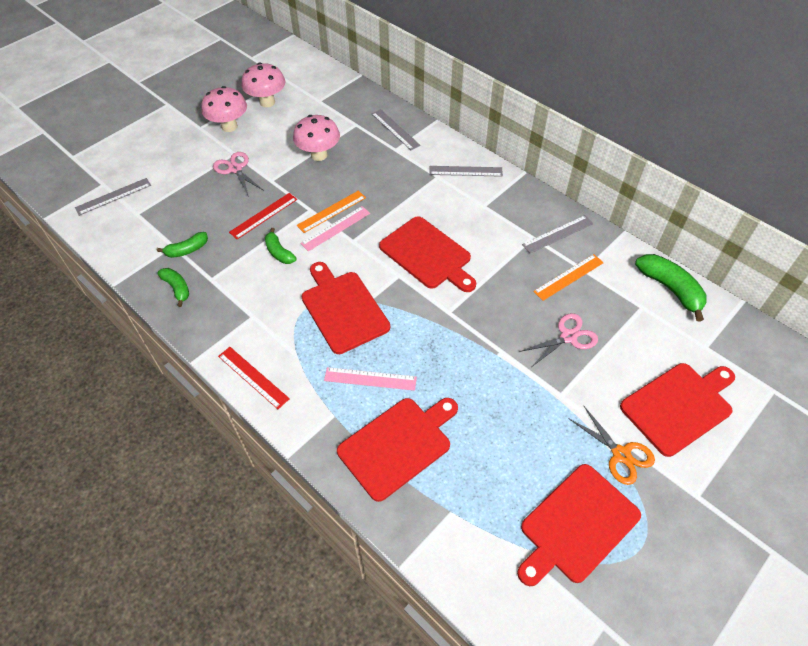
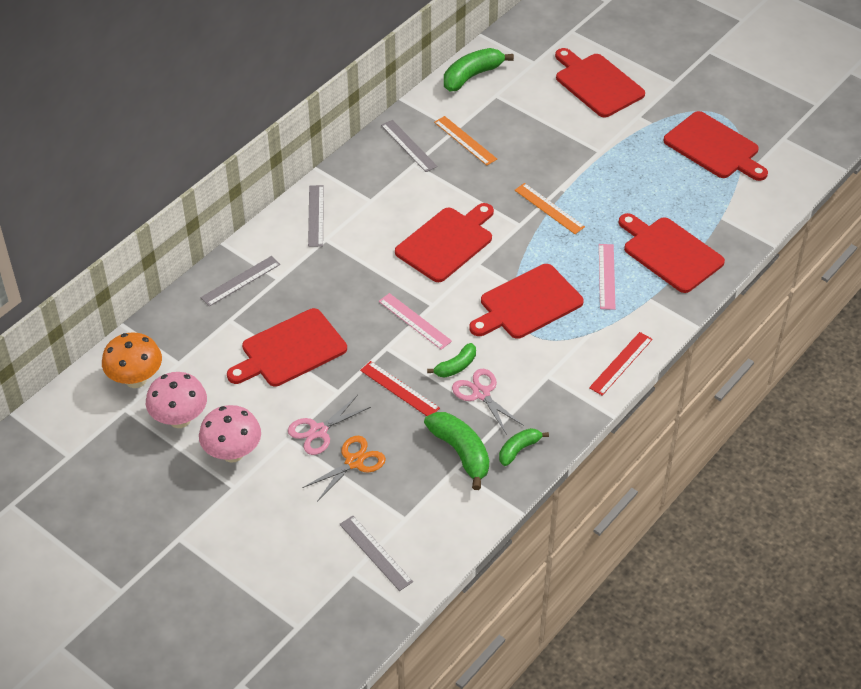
camera: 95 degrees left, 5 degrees down
(187, 250) = (461, 452): green banana -> green banana, size x1.66
(308, 82) = (136, 379): none -> orange mushroom
(319, 155) = (290, 350): pink mushroom -> red cutting board
(331, 211) = (388, 327): orange ruler -> orange ruler (549, 208)
(568, 337) = (537, 144): pink scissors -> pink scissors (481, 393)
(621, 455) = (649, 120): orange scissors -> orange scissors (354, 462)

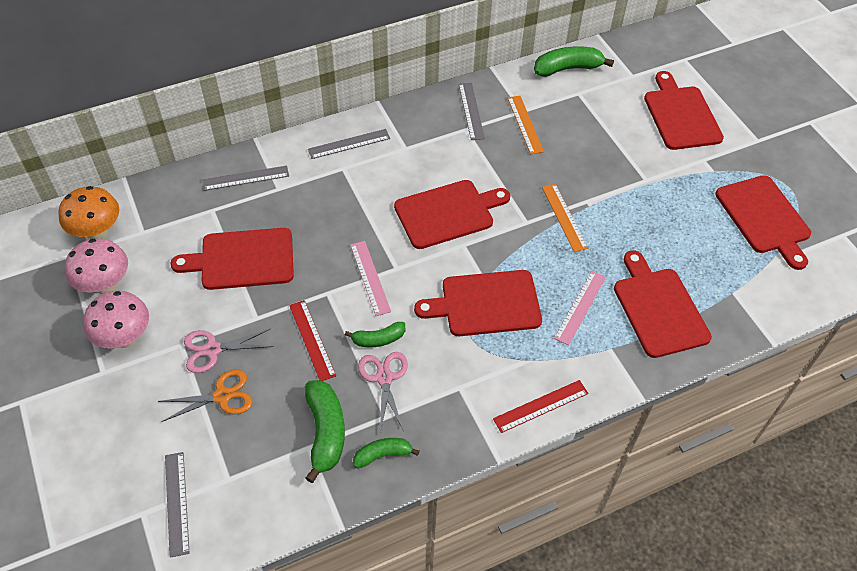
camera: 25 degrees right, 5 degrees up
(315, 215) = (349, 144): grey ruler -> grey ruler turned 45 degrees clockwise

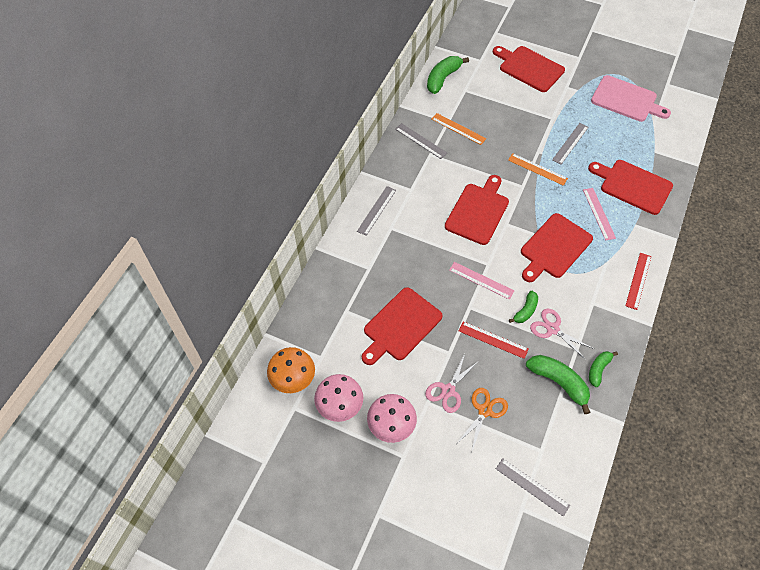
camera: 40 degrees left, 5 degrees up
(246, 178) = (342, 276): grey ruler -> grey ruler (570, 143)
(764, 218) = (626, 100): red cutting board -> pink cutting board

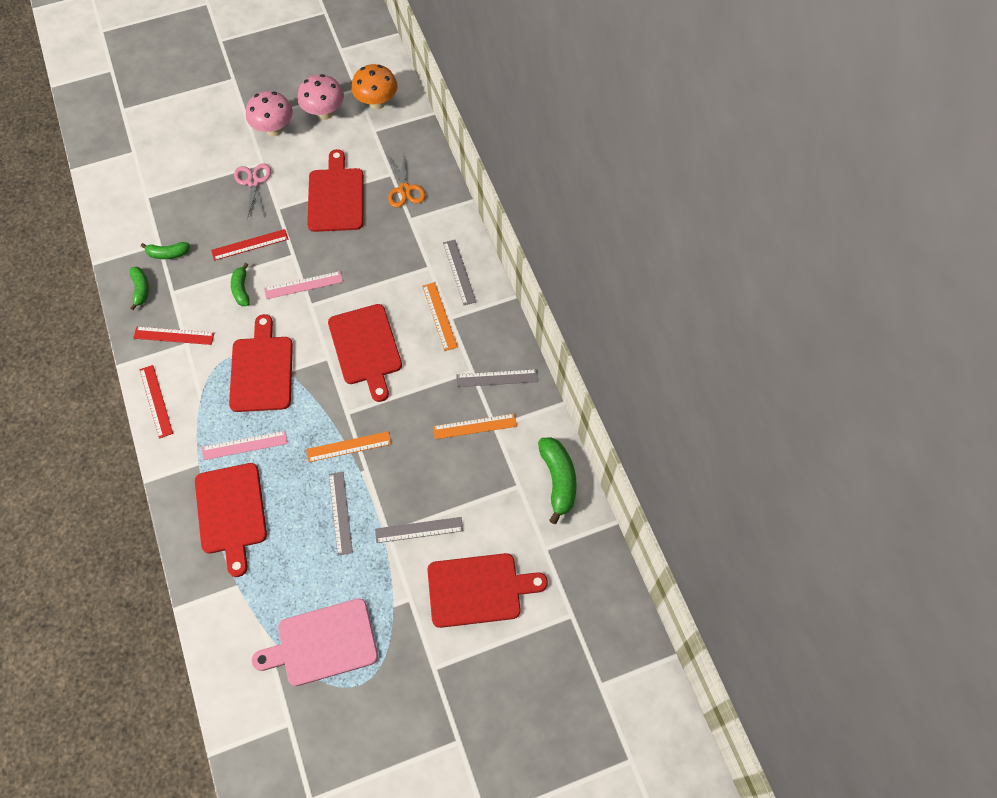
camera: 135 degrees right, 5 degrees up
(416, 195) = (439, 316): none -> orange ruler
(485, 410) = (212, 190): orange scissors -> orange scissors (404, 190)
(532, 487) = (136, 169): grey ruler -> grey ruler (419, 529)
(552, 329) = (205, 292): pink scissors -> none
(558, 382) = (168, 254): green banana -> green banana, size x0.60
(597, 315) = (174, 336): none -> red ruler
(599, 213) = (244, 445): pink ruler -> pink ruler turned 45 degrees counterclockwise
(633, 186) = (231, 512): red cutting board -> red cutting board turned 90 degrees clockwise

